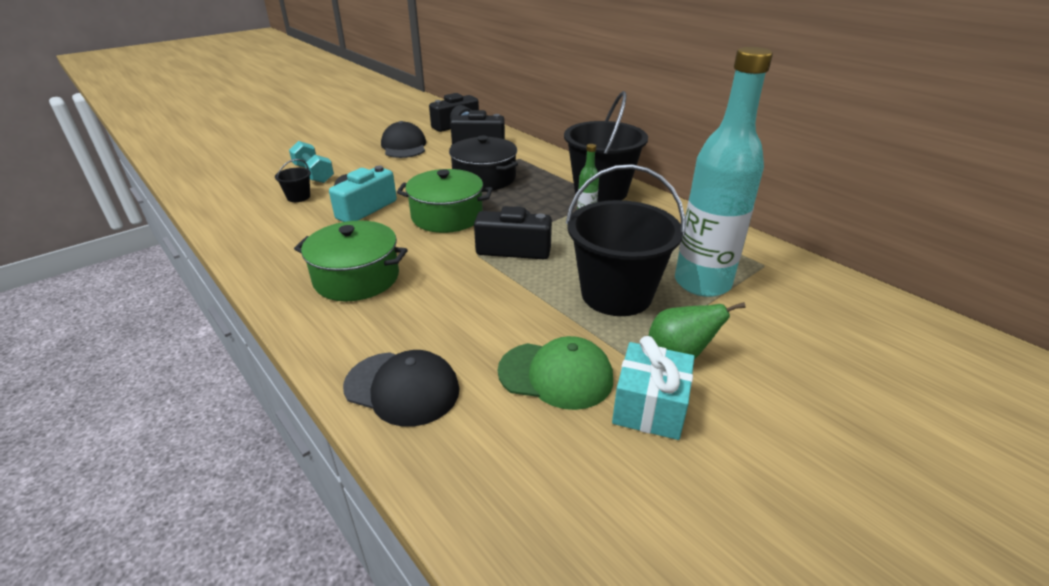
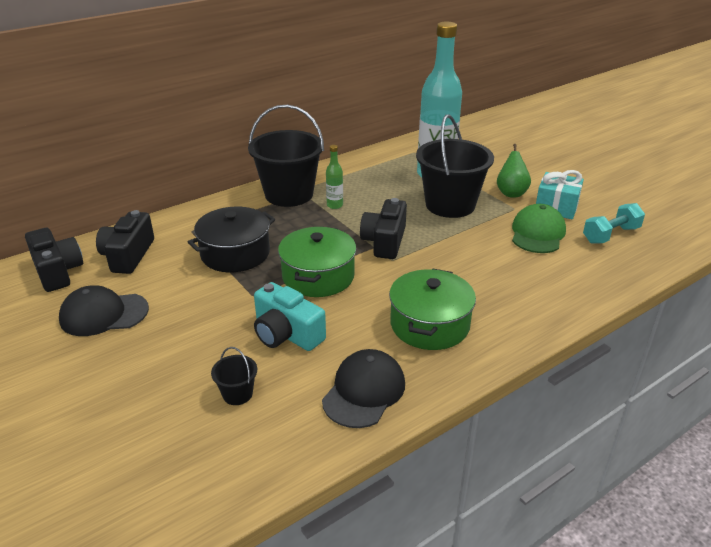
camera: 85 degrees left, 0 degrees up
(313, 174) = (163, 391): turquoise dumbbell -> turquoise dumbbell (611, 235)
(402, 388) = (564, 291): black cap -> black cap (364, 391)

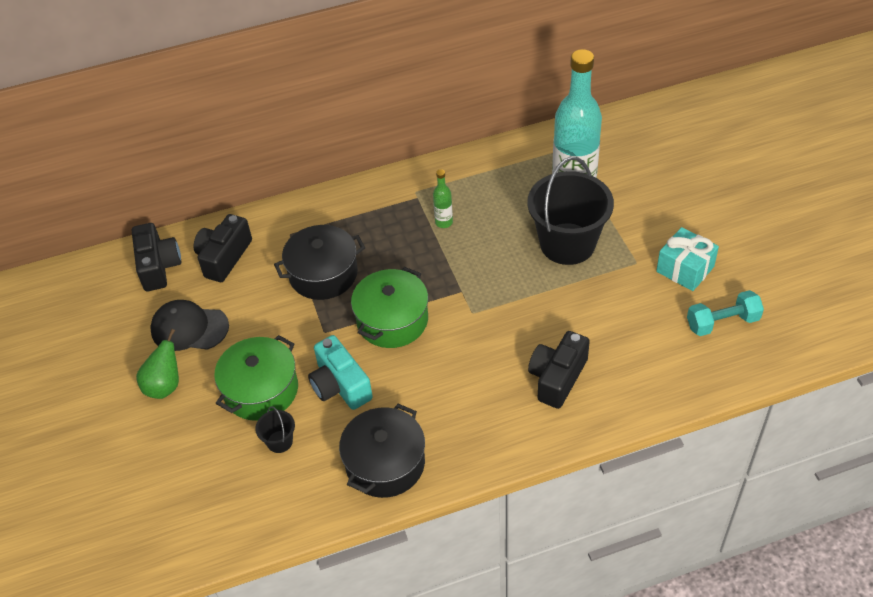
camera: 20 degrees right, 15 degrees up
(289, 194) = (402, 197): black bucket -> none
(364, 391) = (385, 463): black cap -> black pot
(384, 241) = (475, 286): black camera -> black camera (557, 378)
(429, 324) = (474, 402): green pot -> green pot (261, 390)
(511, 193) = (645, 237): green pear -> green pear (165, 386)
(537, 233) = (642, 304): green cap -> none

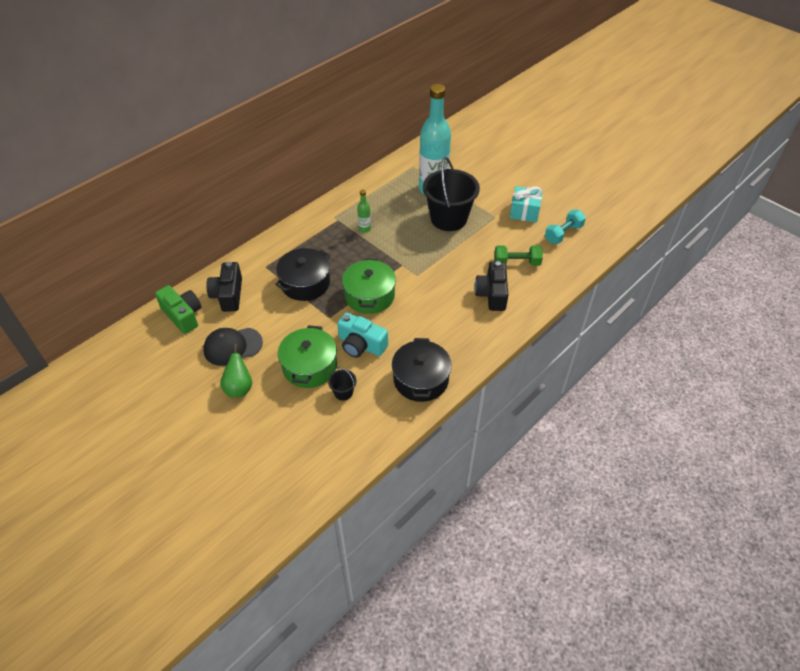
camera: 30 degrees left, 0 degrees up
(158, 266) = (183, 315): black camera -> green camera
(623, 343) = (516, 262): none -> green dumbbell

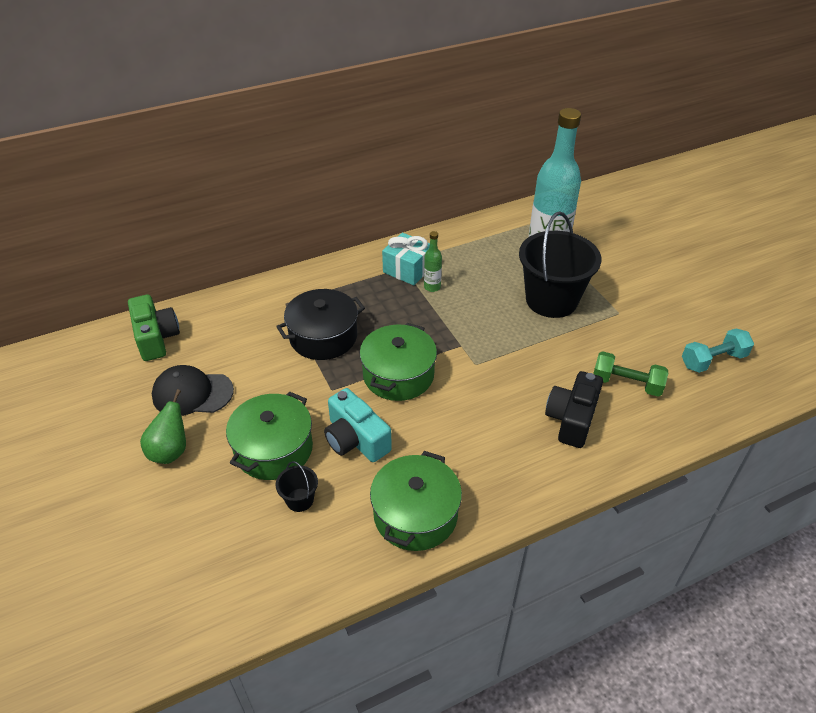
camera: 20 degrees right, 5 degrees down
(228, 295) = (222, 327): black camera -> none
(421, 379) = (415, 514): black pot -> green pot
(524, 212) = (664, 316): turquoise gift -> turquoise gift (408, 269)

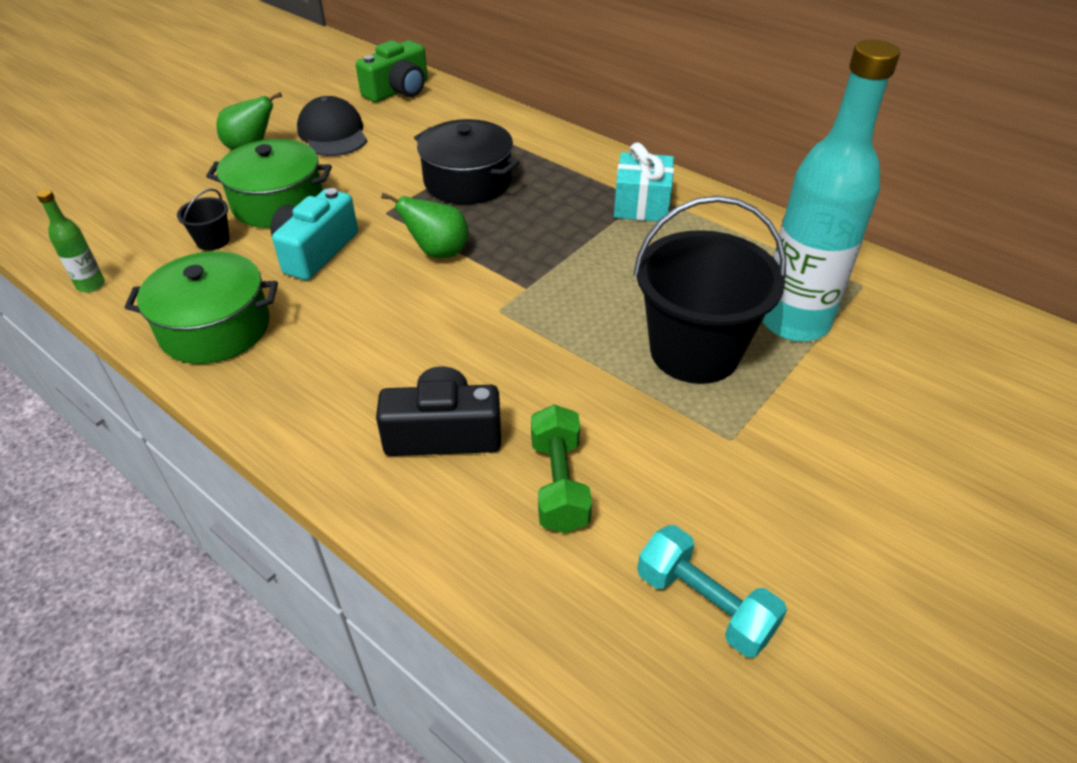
camera: 65 degrees right, 0 degrees up
(398, 375) = (438, 252): green pot -> green pear
(432, 287) = (624, 233): green bottle -> green bottle (91, 285)

